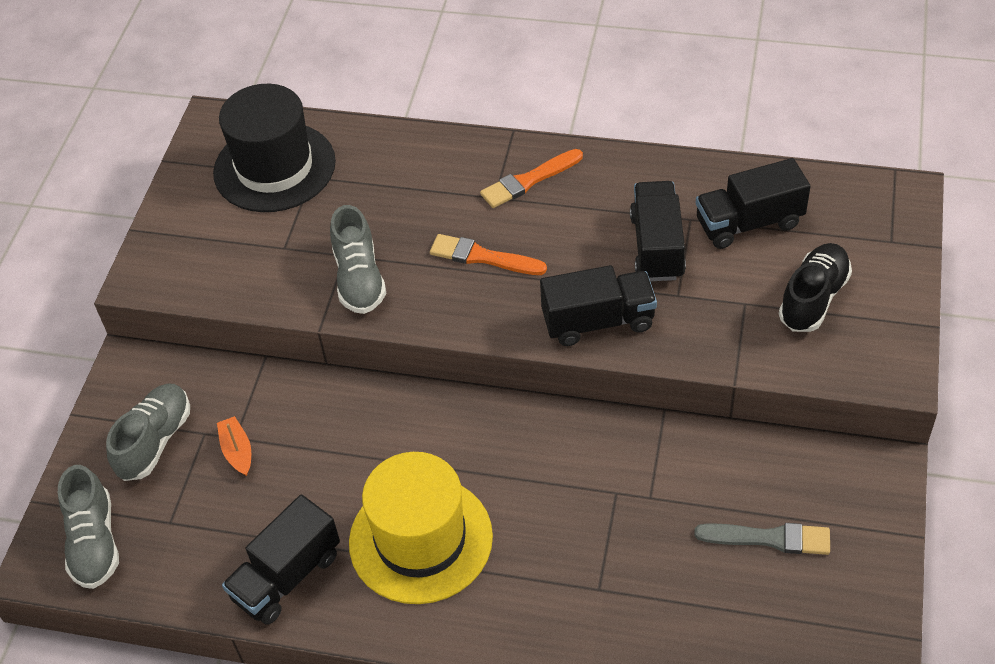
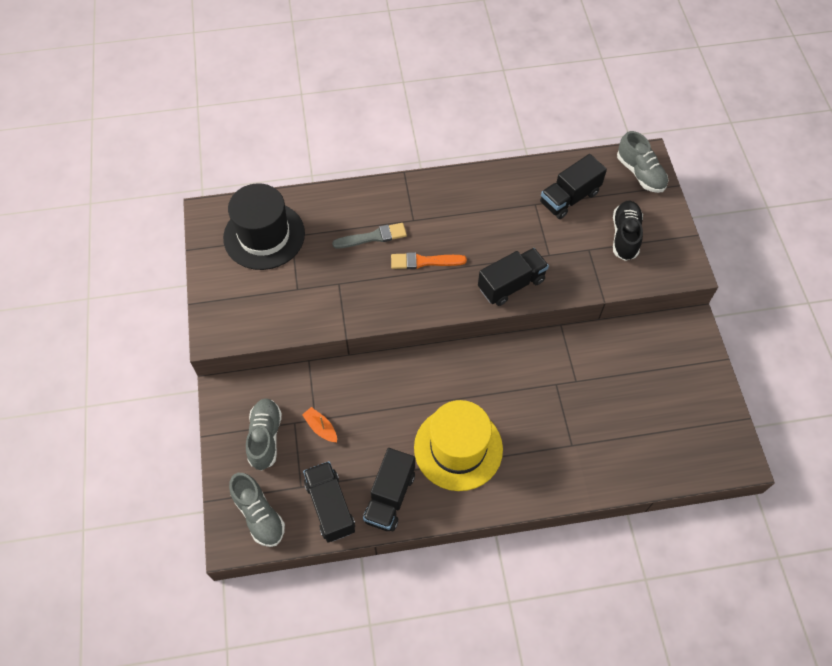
camera: 25 degrees left, 10 degrees up
(359, 278) = (355, 297): grey shoe -> grey shoe (640, 173)
(528, 180) = (429, 203): orange brush -> none
(657, 246) = (523, 227): black truck -> black truck (330, 507)
(769, 538) = (650, 385): grey brush -> grey brush (373, 237)

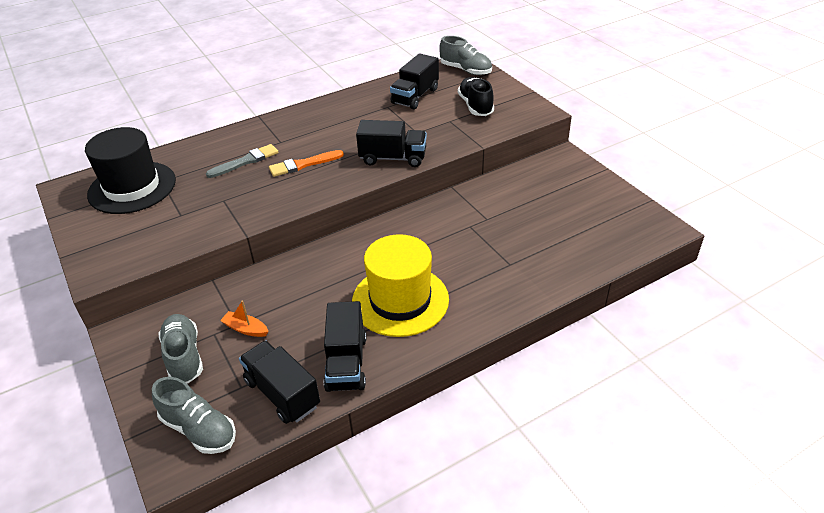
camera: 20 degrees left, 20 degrees down
(511, 284) = (393, 158): black truck -> black truck turned 60 degrees clockwise

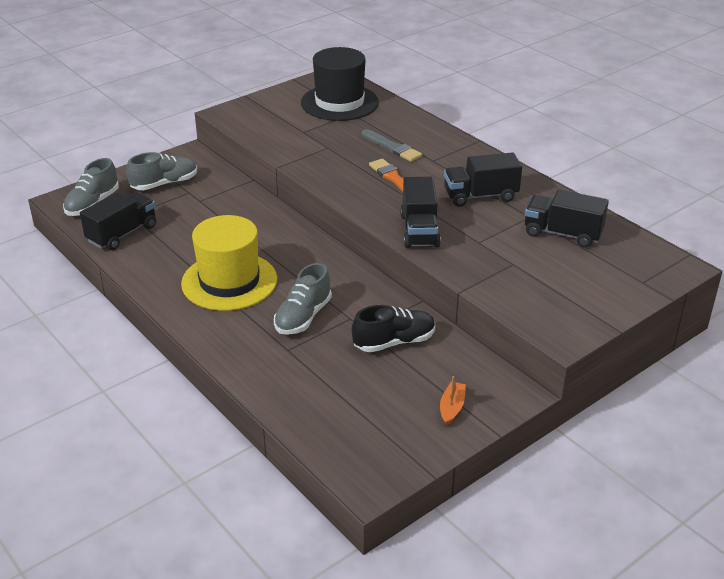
camera: 80 degrees right, 5 degrees down
(245, 329) = (194, 205): orange boat -> orange boat (452, 408)
(346, 363) = (152, 260): black truck -> black truck (480, 196)
(465, 70) = (652, 268): grey shoe -> grey shoe (303, 317)
(475, 106) = (557, 281): black shoe -> black shoe (394, 342)

